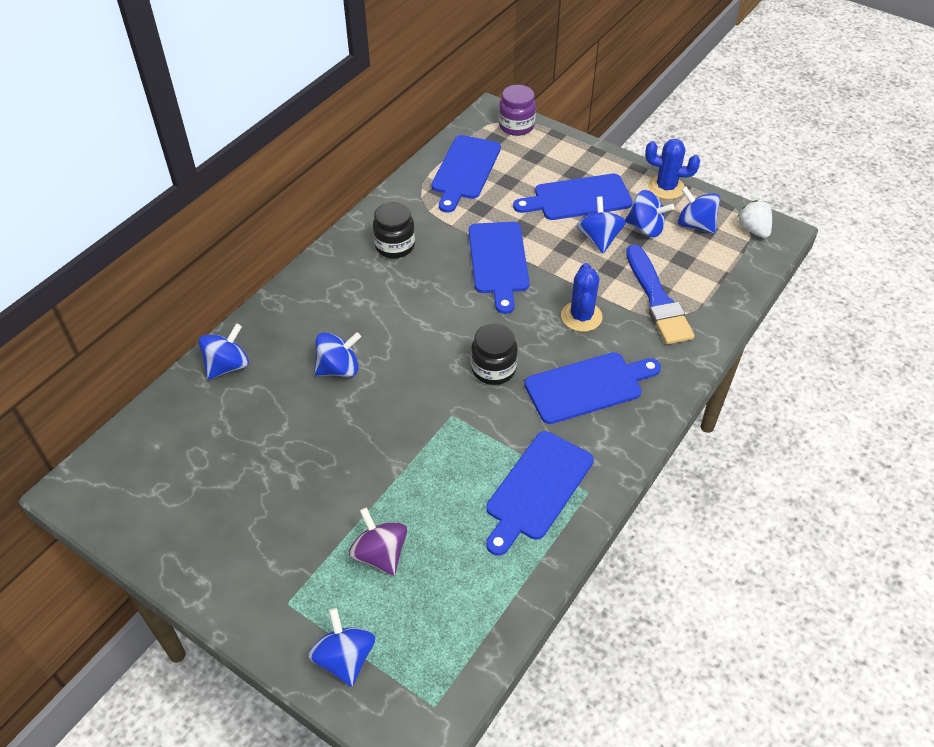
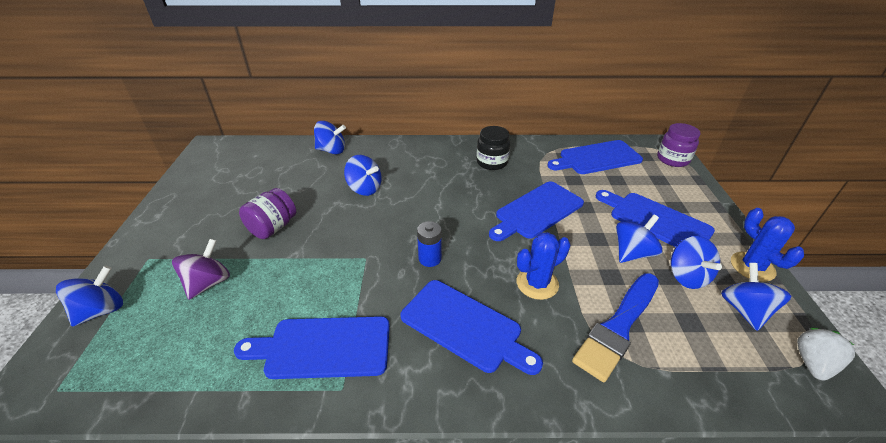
camera: 55 degrees right, 10 degrees down
(334, 473) = (273, 227): none -> purple jar
(493, 369) = (430, 258): black jar -> blue battery

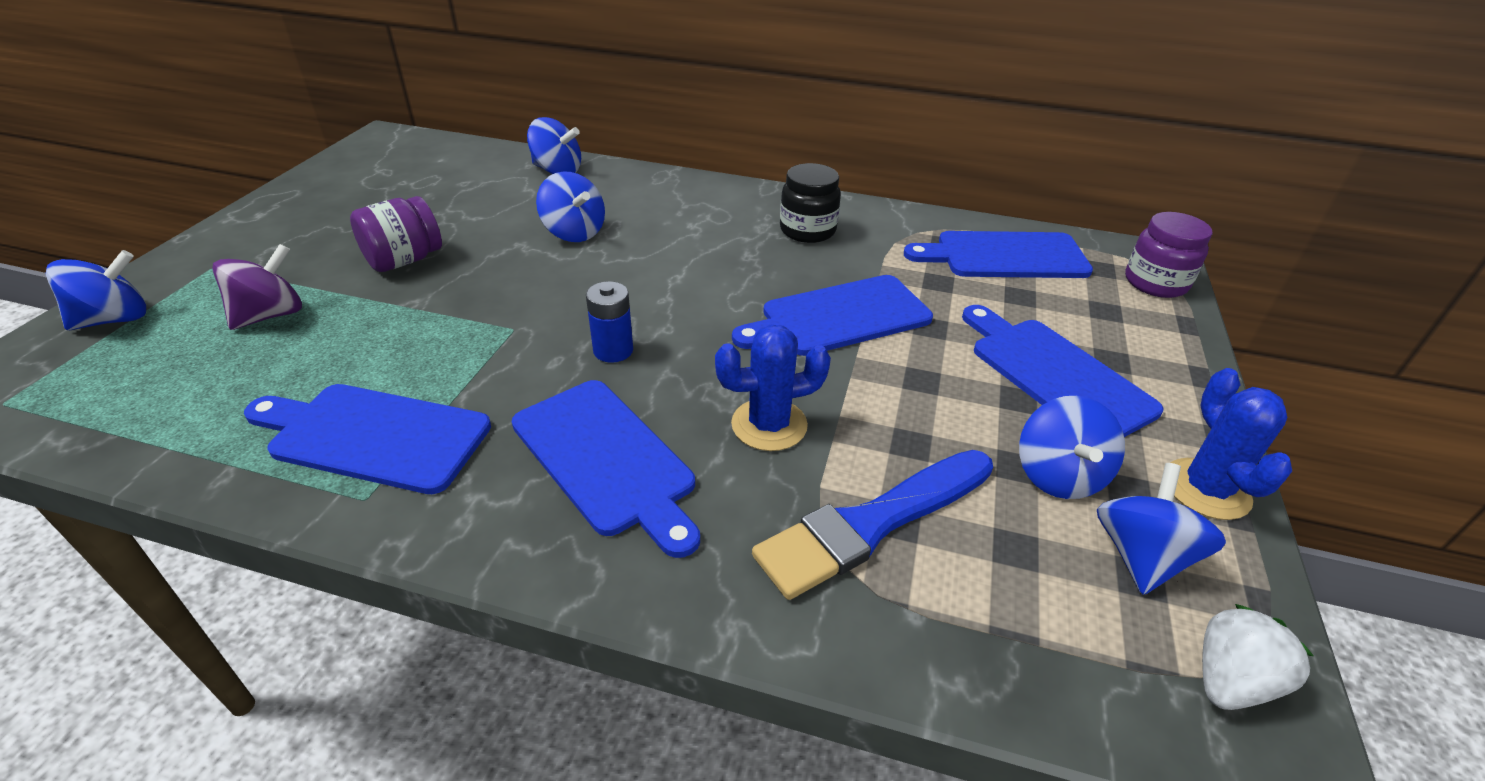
camera: 15 degrees right, 0 degrees up
(632, 253) = (974, 416): blue spinning top -> none

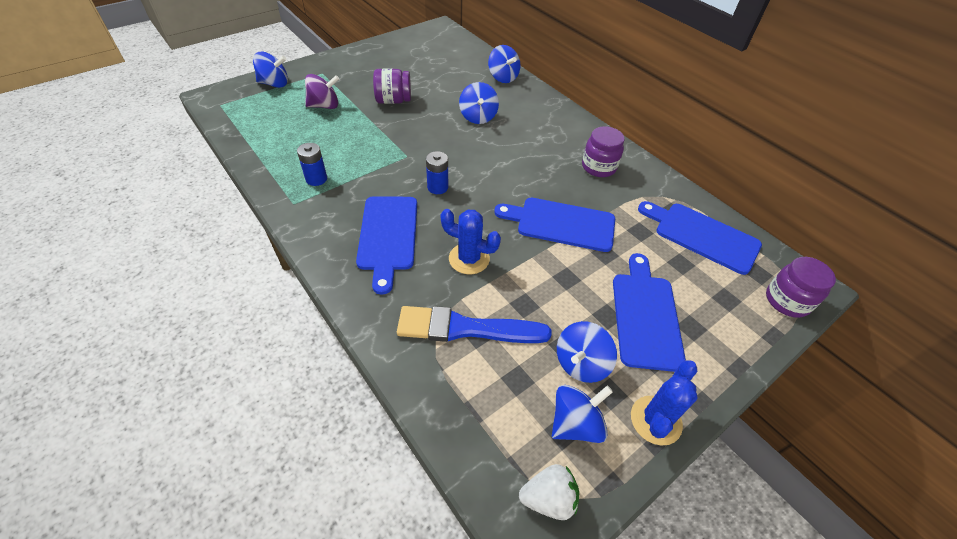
camera: 35 degrees right, 10 degrees up
(373, 436) = (316, 179): blue cutting board -> blue battery
(807, 230) = (598, 167): black jar -> purple jar

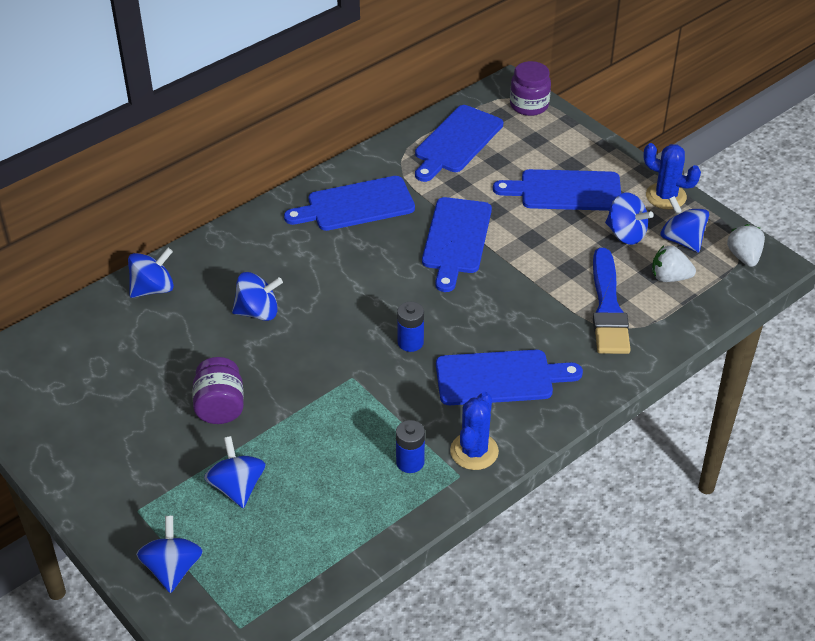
camera: 90 degrees left, 5 degrees down
(324, 106) = (237, 487): purple spinning top -> blue spinning top
(469, 259) = (520, 309): blue cactus -> blue cactus (474, 451)
(510, 397) = (669, 277): none -> white strawberry
(598, 167) = (356, 205): purple jar -> blue cutting board

